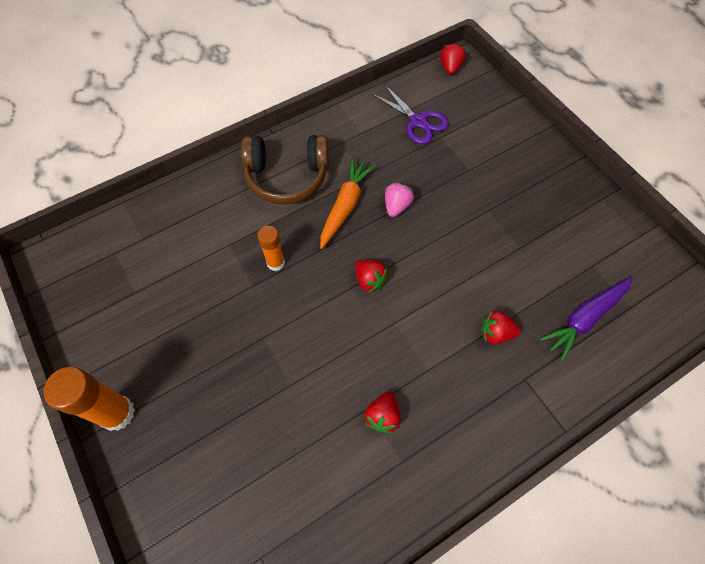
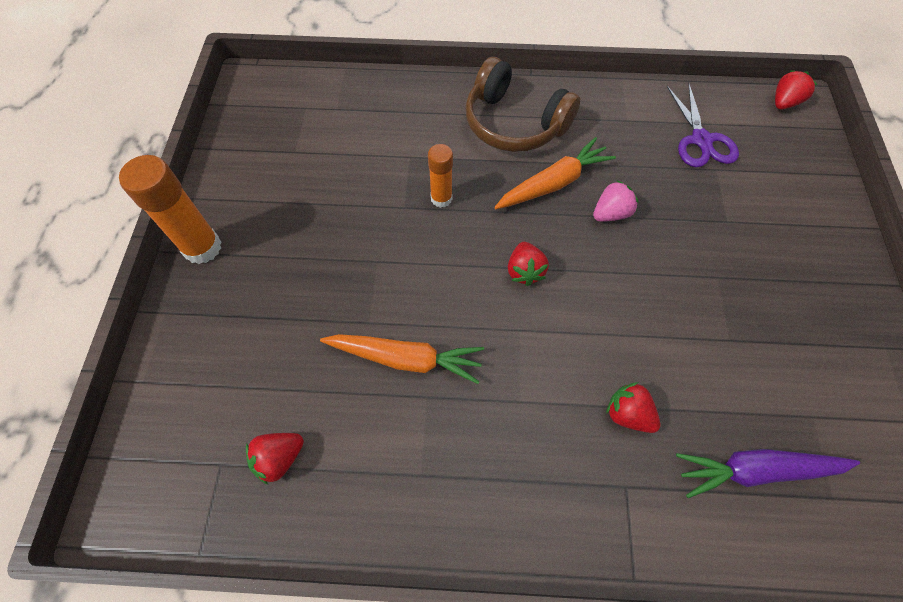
camera: 35 degrees right, 0 degrees up
(335, 392) = (406, 359): none -> orange carrot
(382, 416) = (435, 415): red strawberry -> red strawberry (279, 458)

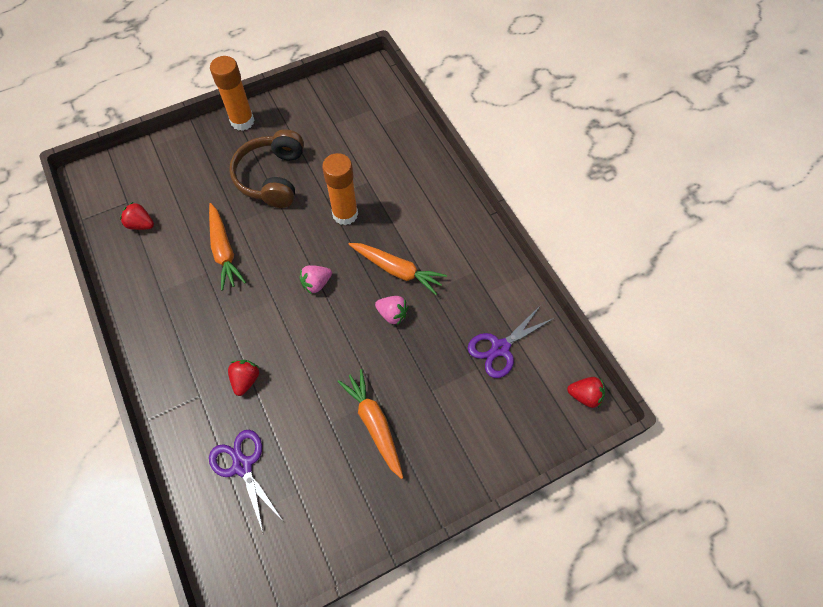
camera: 60 degrees right, 0 degrees up
(441, 198) = (345, 214): orange glue stick -> orange glue stick, size x1.65
(514, 123) = (435, 225): brown headphones -> brown headphones (272, 177)
(524, 271) = (316, 283): red strawberry -> pink strawberry
(749, 294) = (374, 424): none -> orange carrot
(755, 470) = (242, 465): purple carrot -> purple scissors

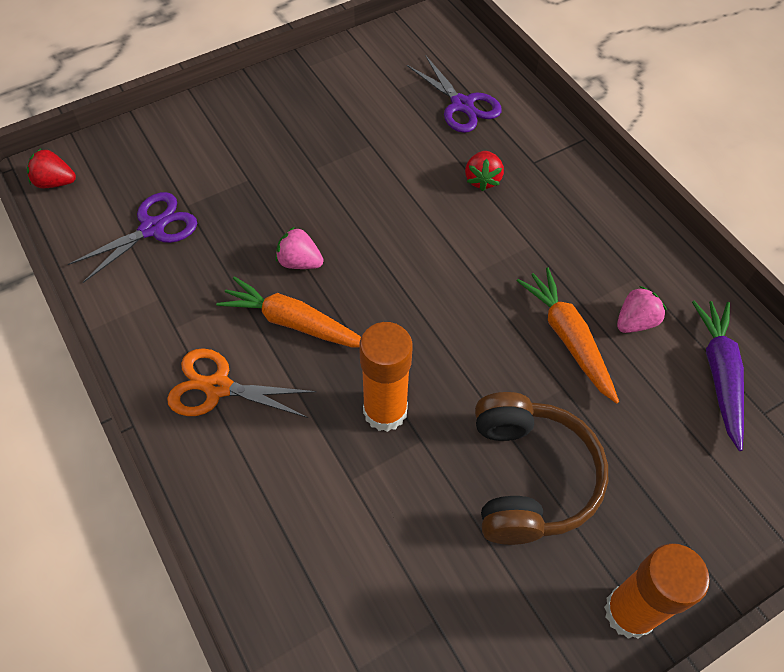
camera: 175 degrees right, 5 degrees down
(141, 224) = (719, 374): red strawberry -> purple carrot
(316, 283) = (414, 297): pink strawberry -> pink strawberry (635, 322)
(374, 424) = (318, 145): orange carrot -> none
(443, 233) = (218, 387): none -> orange scissors

